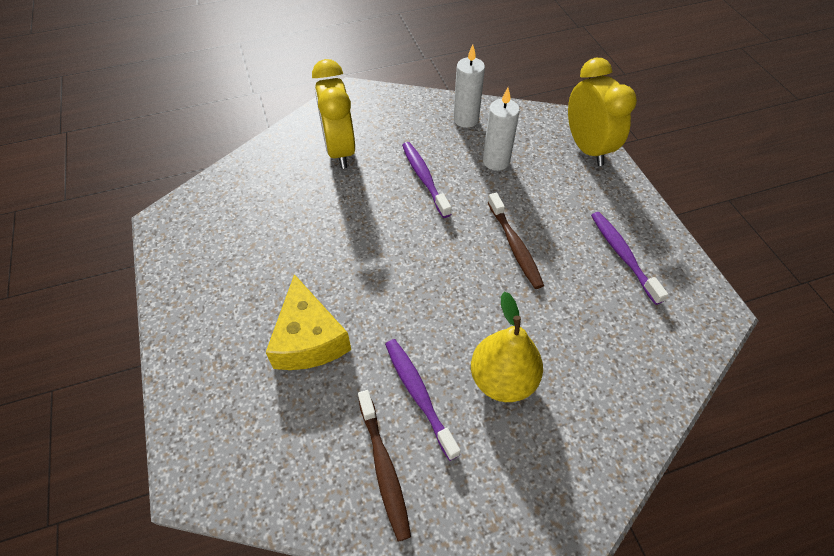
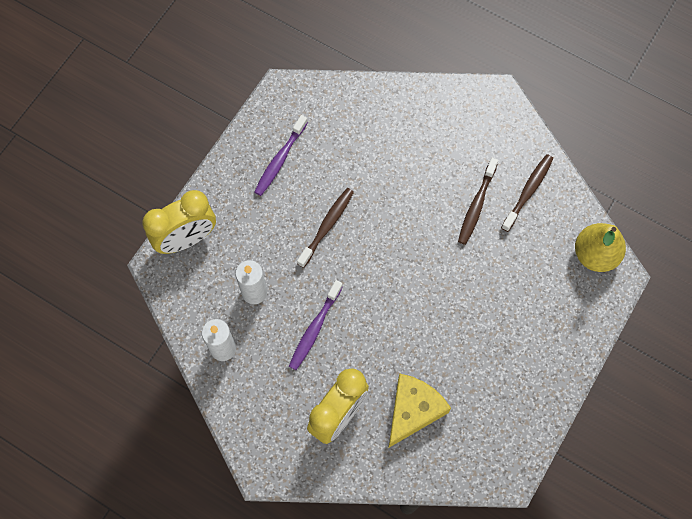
camera: 130 degrees left, 15 degrees up
(309, 339) = (499, 290): yellow cheese -> yellow cheese (413, 410)
(419, 395) = (476, 205): purple toothbrush -> brown toothbrush
(502, 379) = (429, 171): yellow pear -> yellow pear (595, 255)
(587, 148) = (186, 239): yellow clock -> yellow clock turned 150 degrees counterclockwise

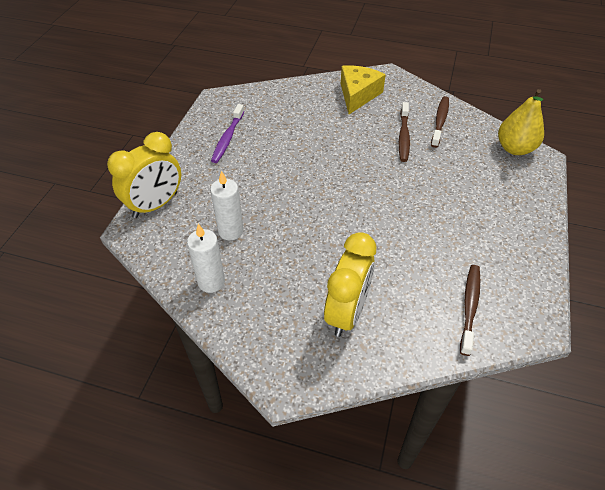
camera: 15 degrees left, 20 degrees down
(314, 328) = (297, 247): purple toothbrush -> none
(327, 226) = (283, 172): brown toothbrush -> brown toothbrush (469, 307)
(413, 410) = (418, 292): yellow cheese -> yellow cheese (358, 95)

